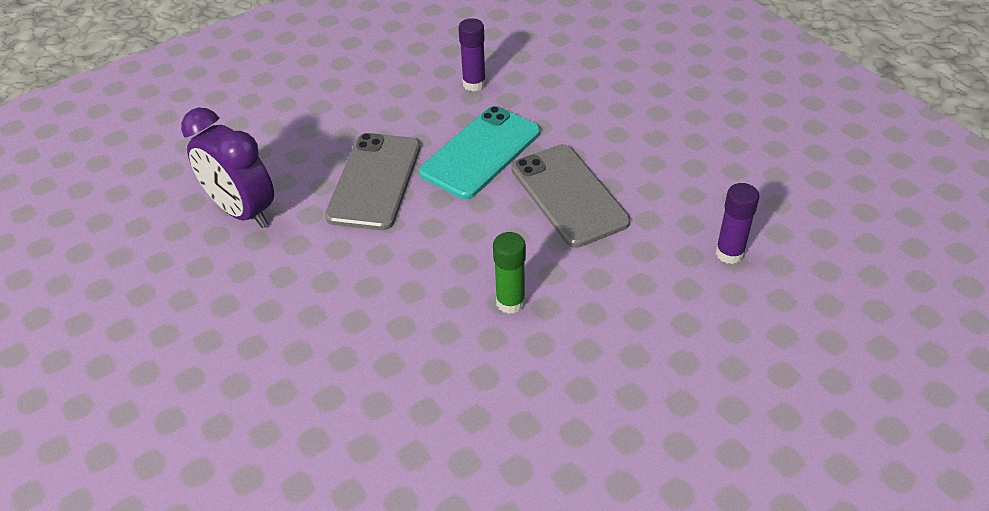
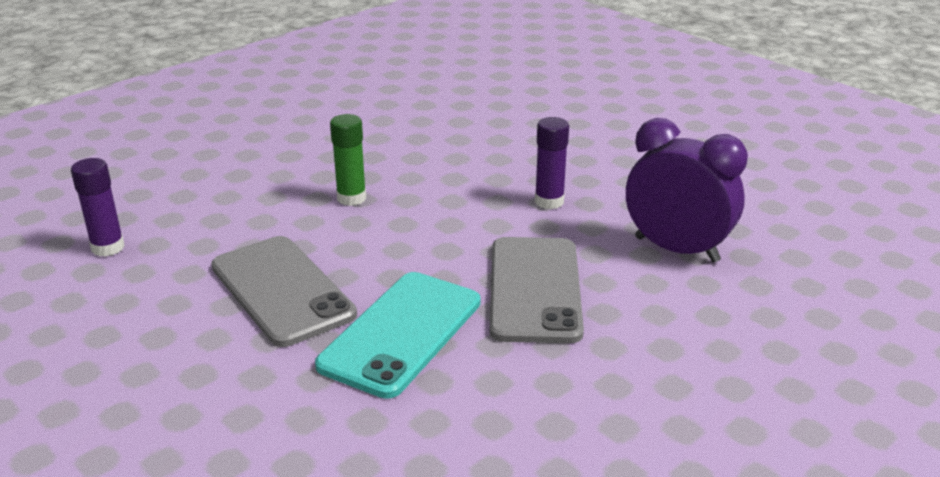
camera: 170 degrees right, 15 degrees down
(474, 84) = (430, 445): purple glue stick -> purple glue stick (549, 201)

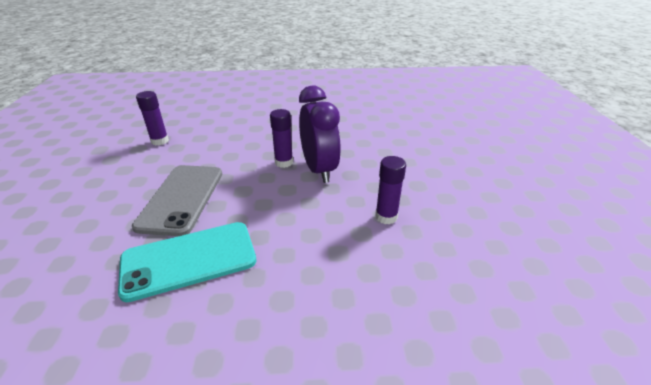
camera: 40 degrees right, 5 degrees up
(351, 198) = (284, 162): green glue stick -> purple glue stick
(535, 289) = (295, 277): grey phone -> none
(676, 249) = (431, 305): purple clock -> purple clock (319, 170)

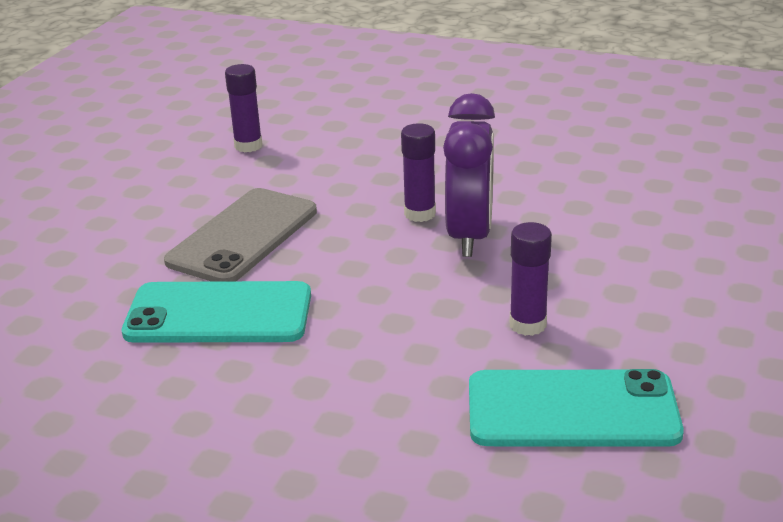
camera: 25 degrees right, 5 degrees down
(449, 267) = (572, 410): none -> turquoise phone

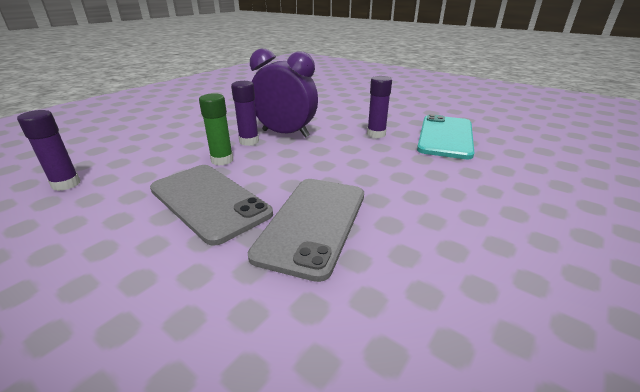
camera: 75 degrees left, 0 degrees up
(219, 314) = (313, 223): turquoise phone -> grey phone
(347, 212) = (222, 160): none -> green glue stick

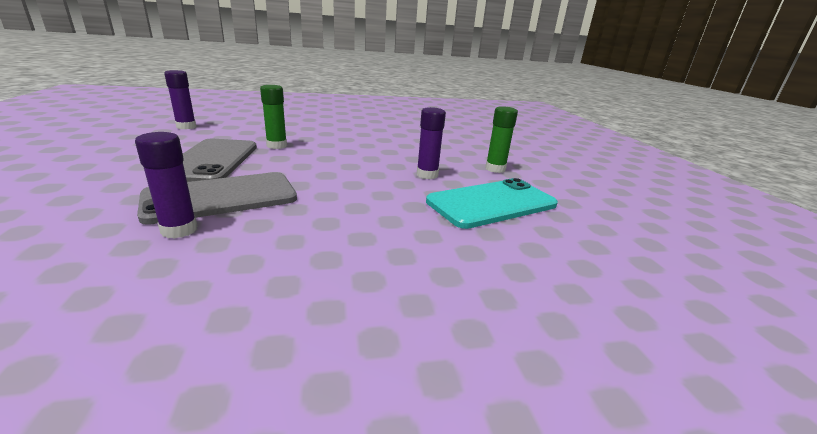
camera: 40 degrees right, 5 degrees down
(249, 141) = (321, 143): purple glue stick -> purple glue stick (179, 230)
(285, 134) = (358, 148): purple clock -> none
(394, 113) = (495, 169): none -> green glue stick

